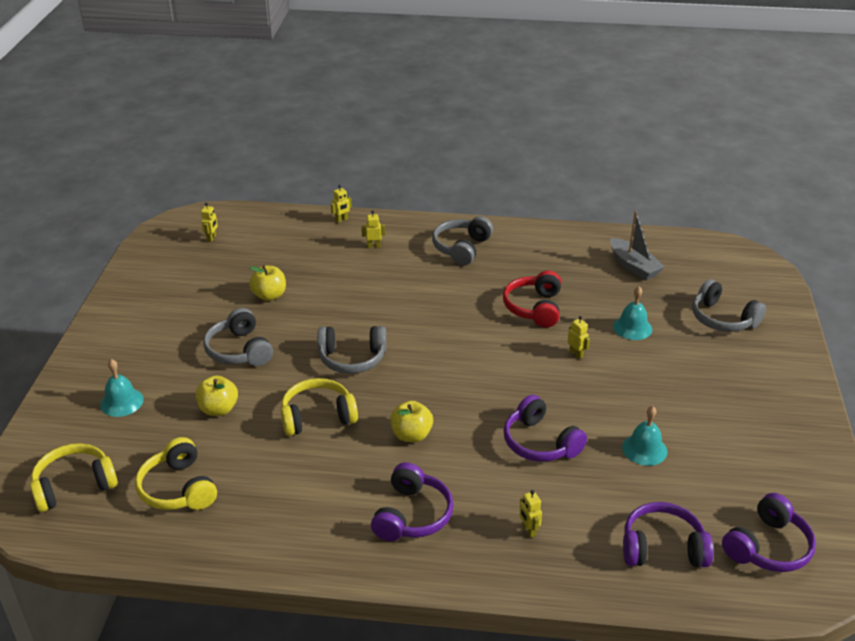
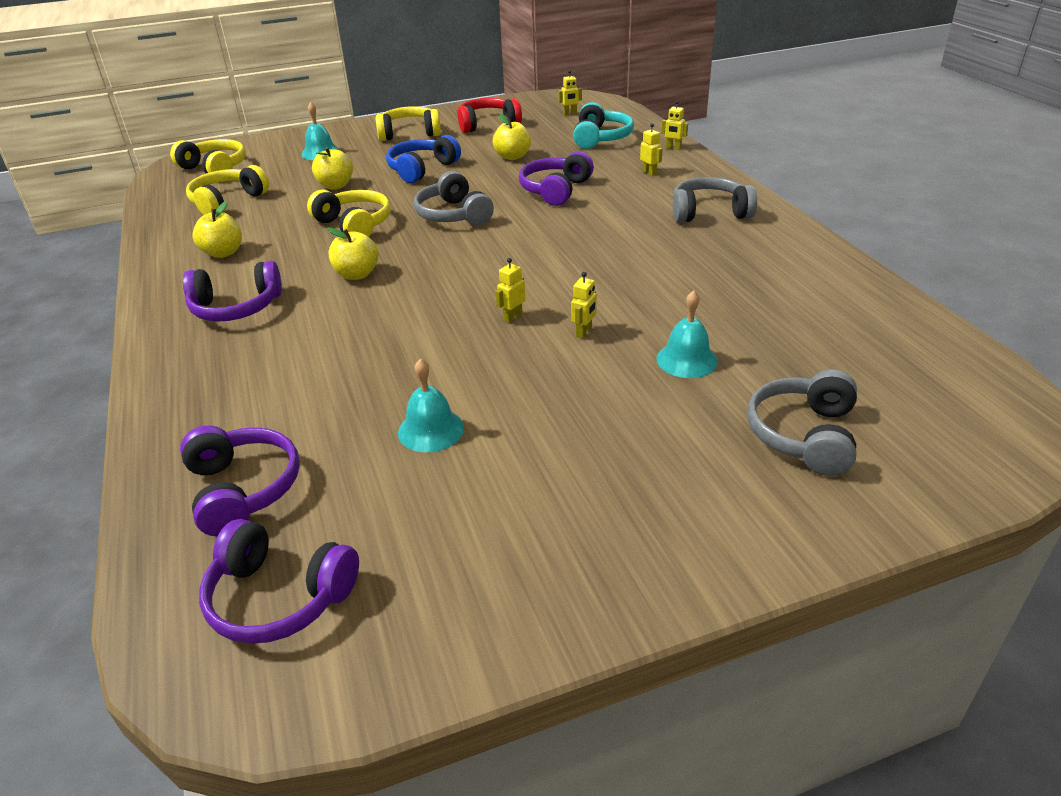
camera: 65 degrees right, 0 degrees up
(143, 335) = (409, 133): none -> yellow headphones
(239, 350) = (421, 169): grey headphones -> blue headphones
(283, 243) = (600, 138): none -> turquoise headphones
(297, 508) = (223, 253): none -> yellow apple
(528, 530) = (238, 380): yellow robot -> yellow robot (512, 317)
(534, 308) = (647, 282): red headphones -> red headphones (487, 124)
(540, 443) = (393, 350): purple headphones -> purple headphones (555, 190)
(633, 266) = (833, 327): grey boat -> none

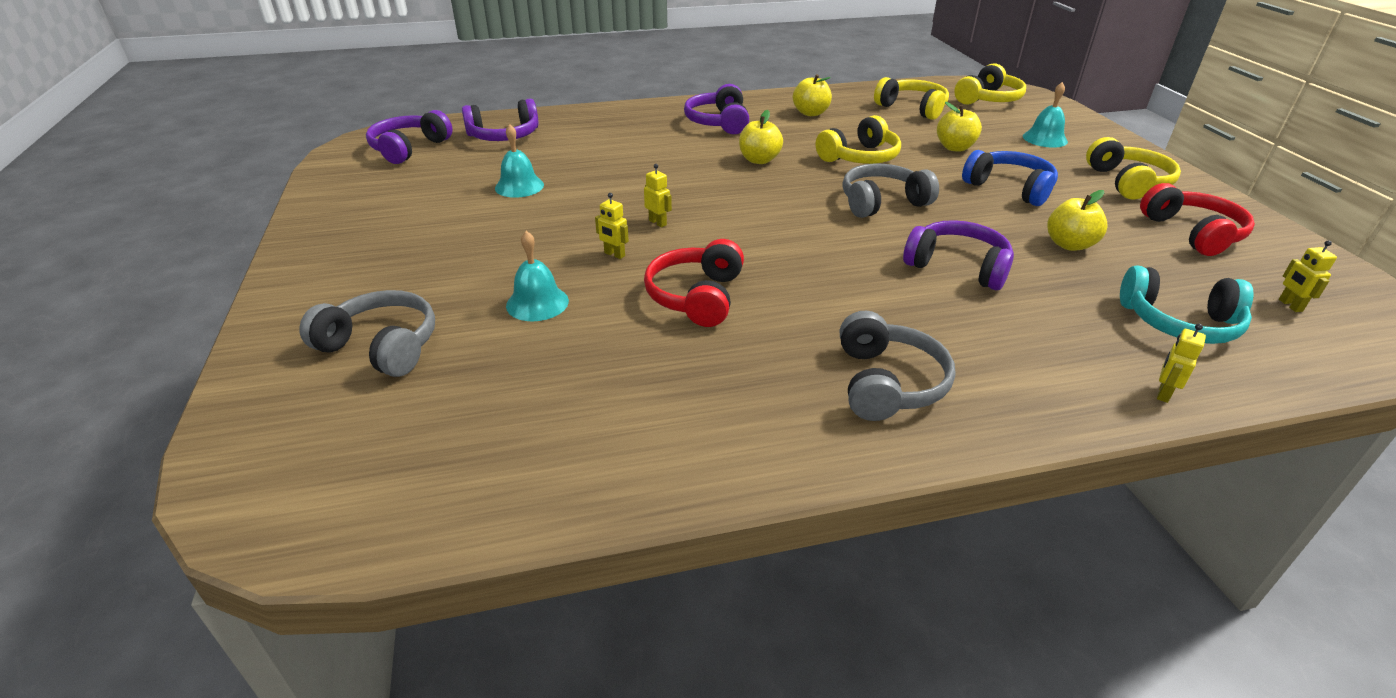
camera: 95 degrees right, 0 degrees up
(640, 283) = (696, 297): none -> red headphones
(649, 173) = (1037, 350): yellow robot -> none

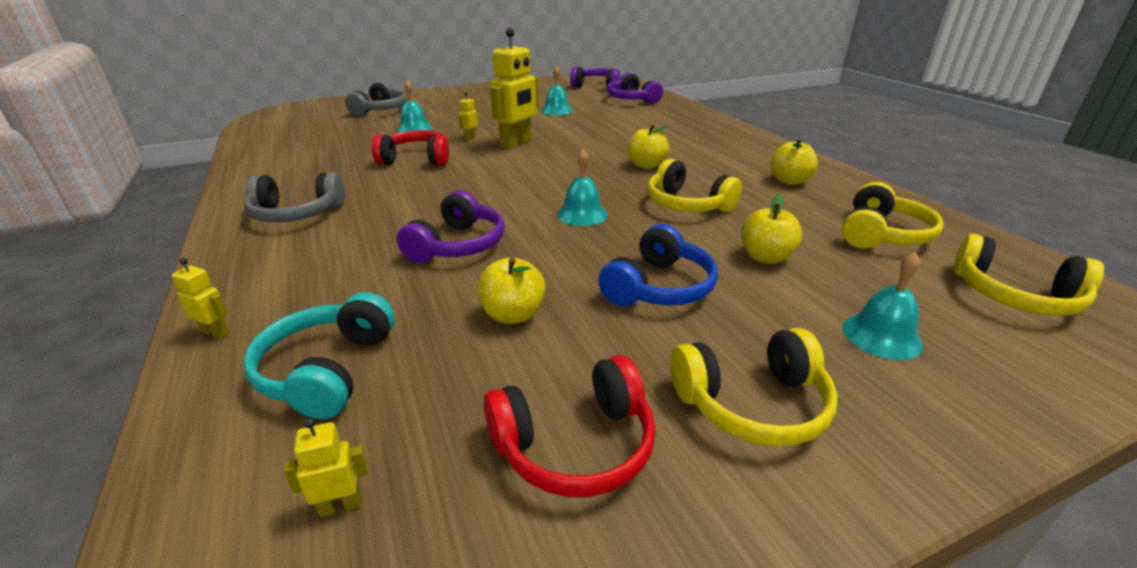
camera: 80 degrees right, 5 degrees down
(658, 223) = (516, 144): yellow robot -> yellow robot, size x2.32
(718, 122) = (719, 148): purple headphones -> none
(882, 202) = (582, 214): grey headphones -> turquoise bell

